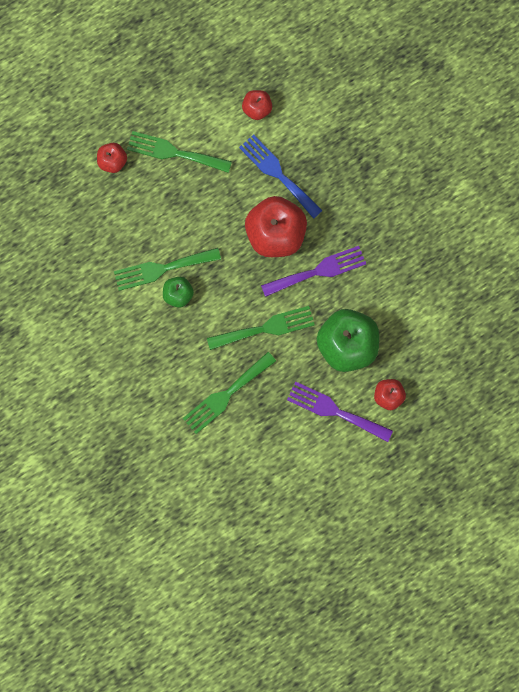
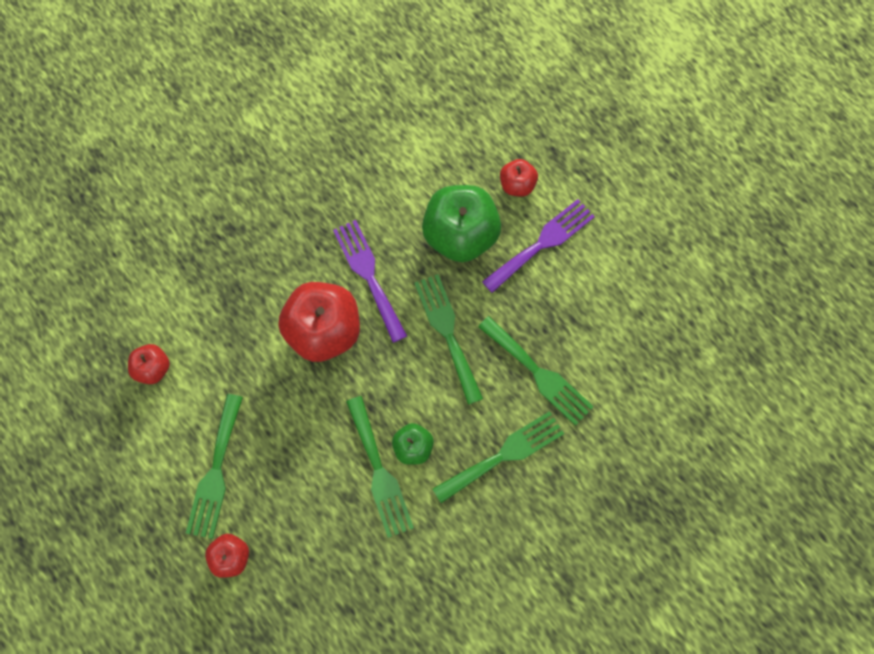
camera: 95 degrees left, 5 degrees down
(165, 361) = (503, 455): none -> green fork
(278, 174) = (242, 334): blue fork -> none
(335, 411) = (542, 243): purple fork -> purple fork turned 150 degrees counterclockwise

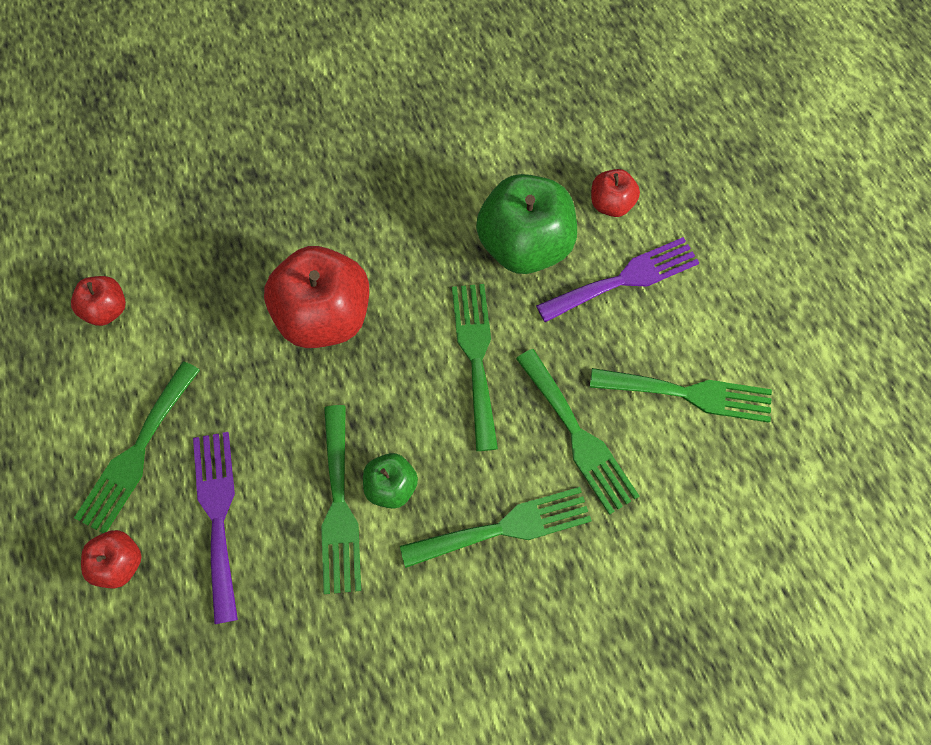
camera: 15 degrees right, 5 degrees down
(368, 275) = (398, 265): purple fork -> purple fork (218, 515)
(611, 321) = (689, 394): none -> green fork

